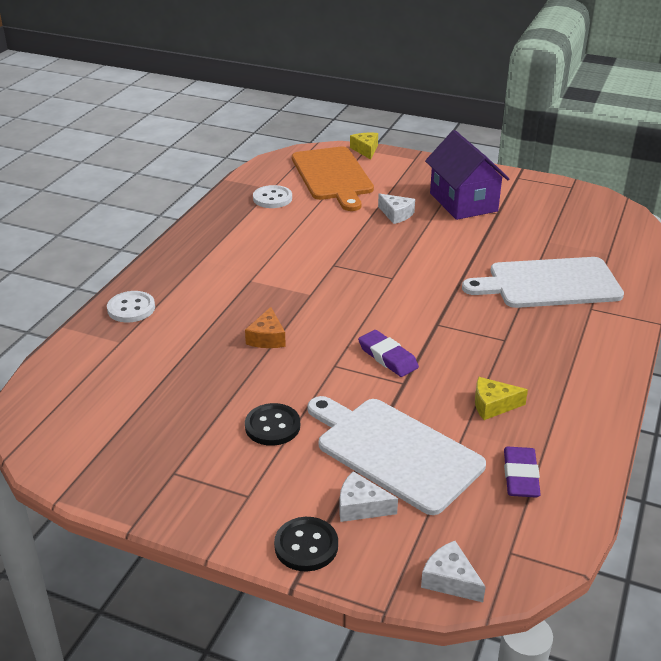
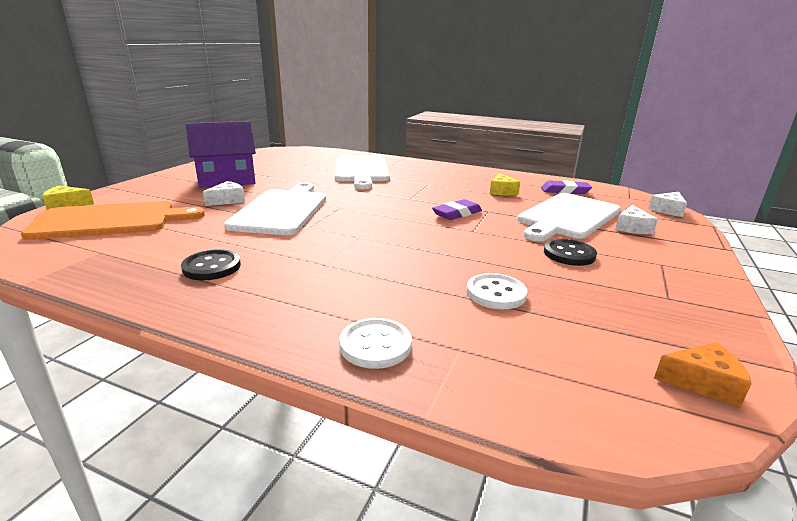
camera: 90 degrees left, 10 degrees down
(267, 338) = (437, 256): orange cheese -> orange cheese (702, 382)
(272, 198) = (129, 251): white button -> white button (496, 293)
(306, 546) = (689, 244): black button -> black button (212, 267)
(374, 246) = (281, 210): none -> white cutting board

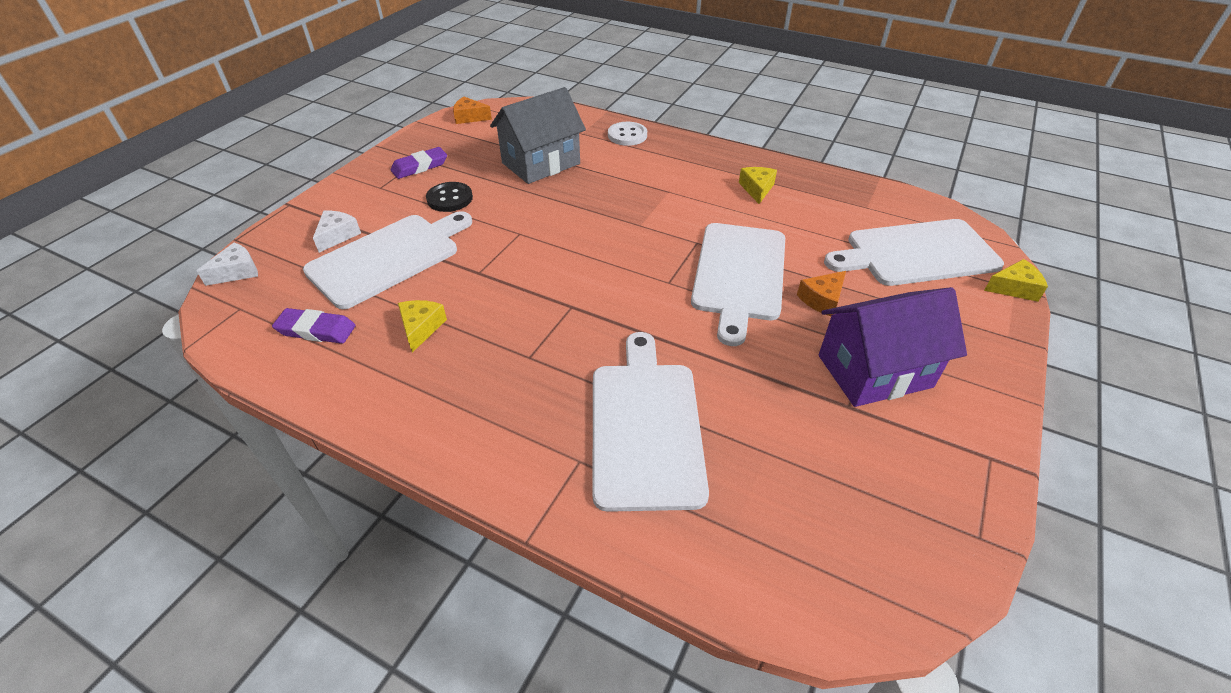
camera: 175 degrees left, 20 degrees up
(111, 220) = (916, 253): orange cutting board -> white cutting board
(212, 267) = (757, 189): black button -> yellow cheese
(228, 200) = (822, 299): white cheese -> orange cheese
(457, 213) = (521, 265): purple eraser -> purple eraser (420, 166)
(496, 293) = (541, 163): white button -> grey house

